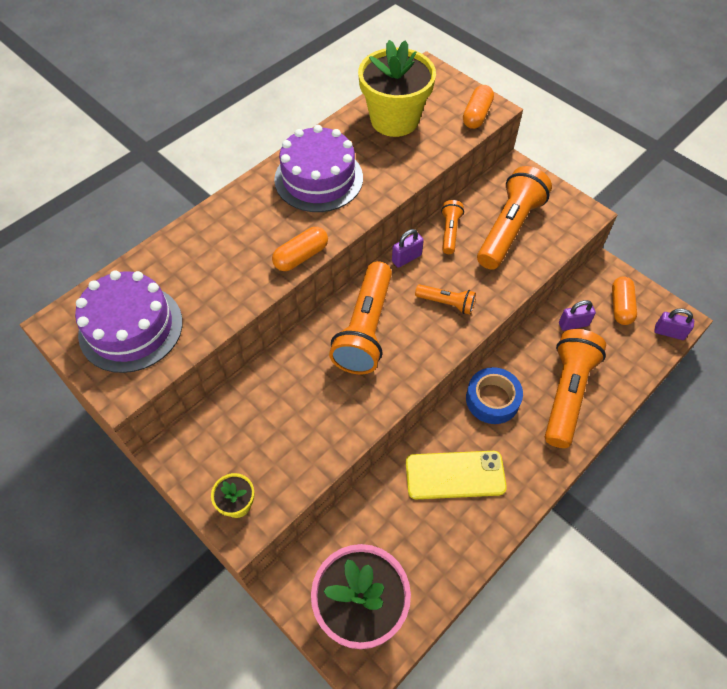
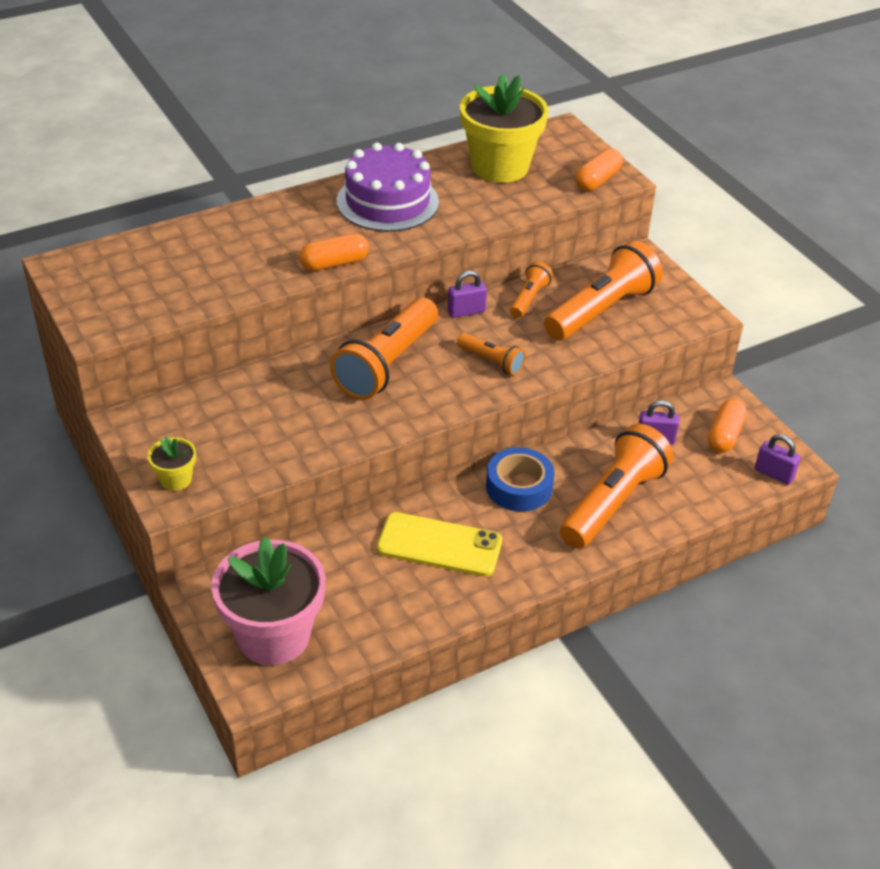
camera: 15 degrees right, 15 degrees down
(131, 328) = (130, 284): purple cake -> none

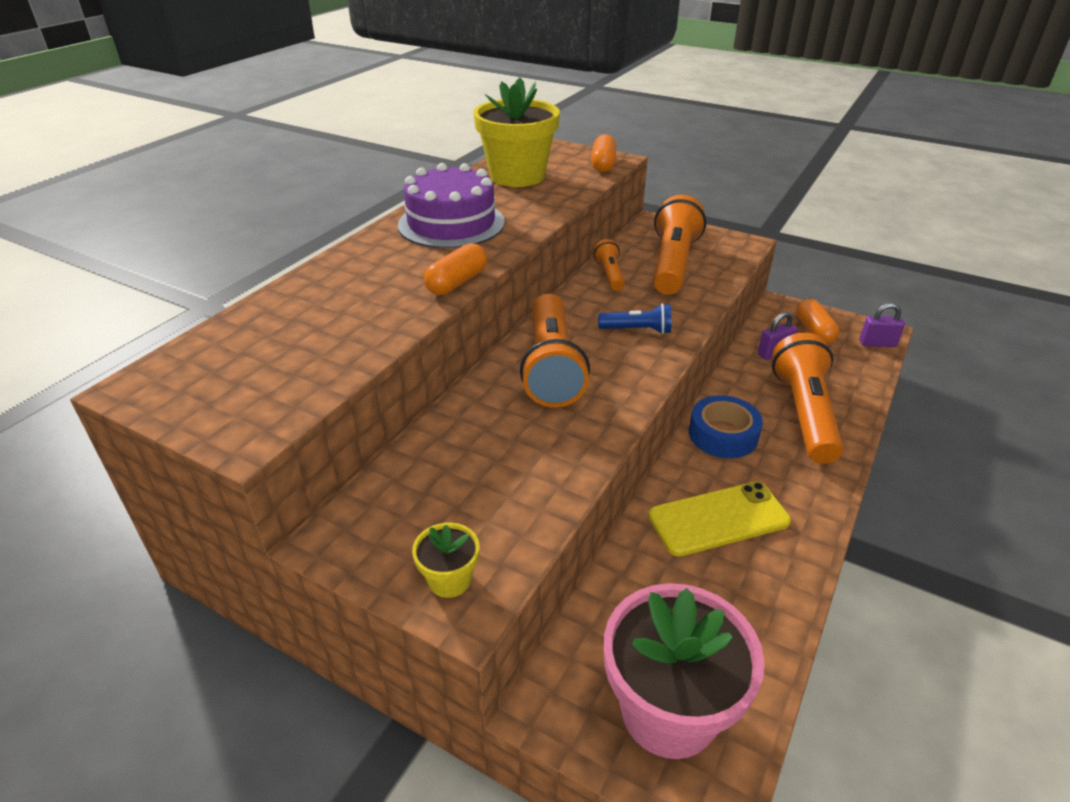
camera: 30 degrees left, 5 degrees down
(466, 312) = (571, 301): purple padlock -> none
(491, 361) = (637, 330): orange flashlight -> blue flashlight

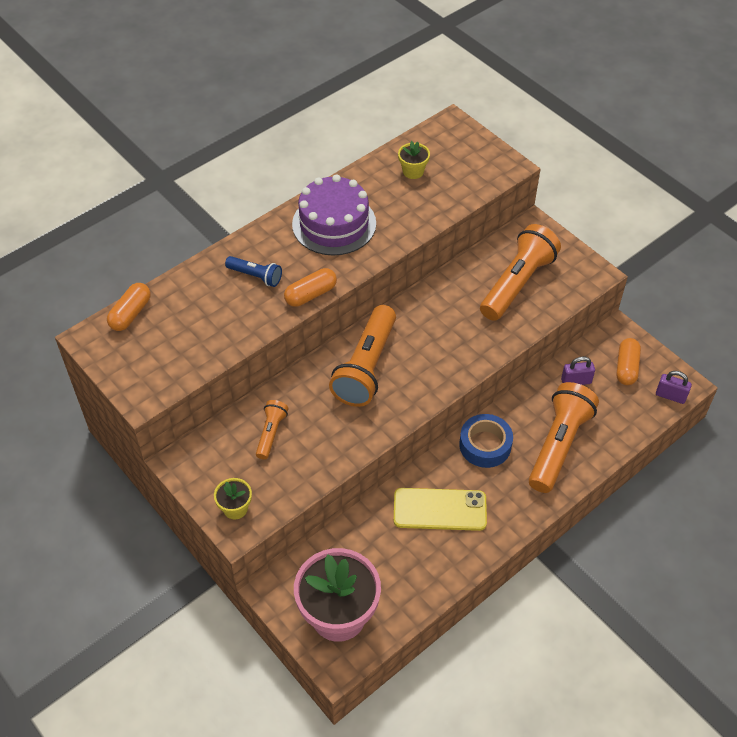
camera: 20 degrees right, 15 degrees up
(517, 176) = (413, 171): yellow flower pot -> yellow flower pot, size x0.45
(603, 164) = (493, 171): orange capsule -> orange capsule (130, 314)
(610, 275) = (458, 282): orange flashlight -> orange flashlight (271, 433)
(637, 330) = (446, 349): blue flashlight -> blue flashlight (255, 276)

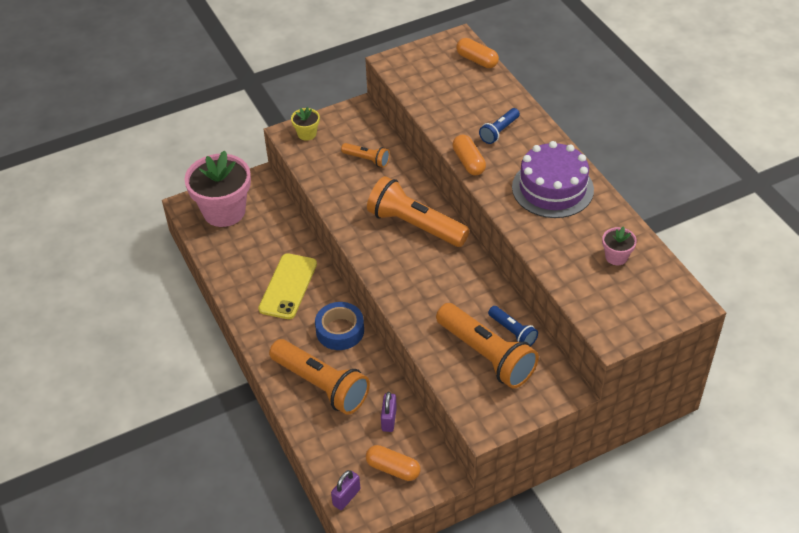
camera: 105 degrees right, 5 degrees down
(413, 171) = (616, 257): yellow flower pot -> pink flower pot
(483, 269) = (512, 332): none -> blue flashlight

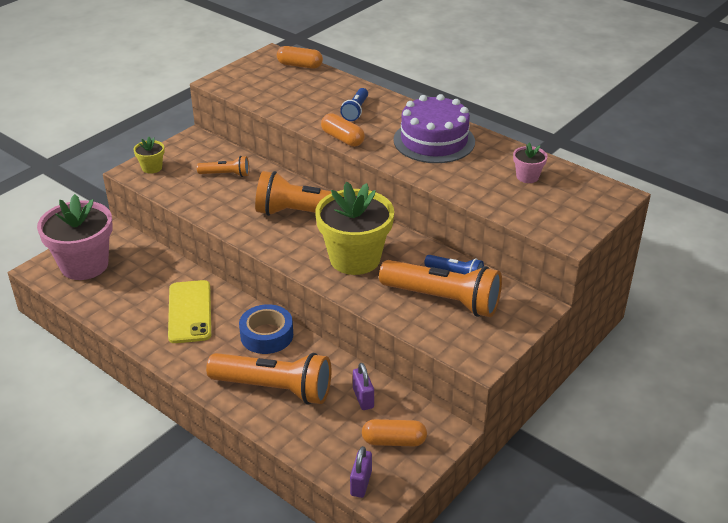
camera: 25 degrees left, 10 degrees down
(432, 287) = (355, 258): none -> yellow flower pot

